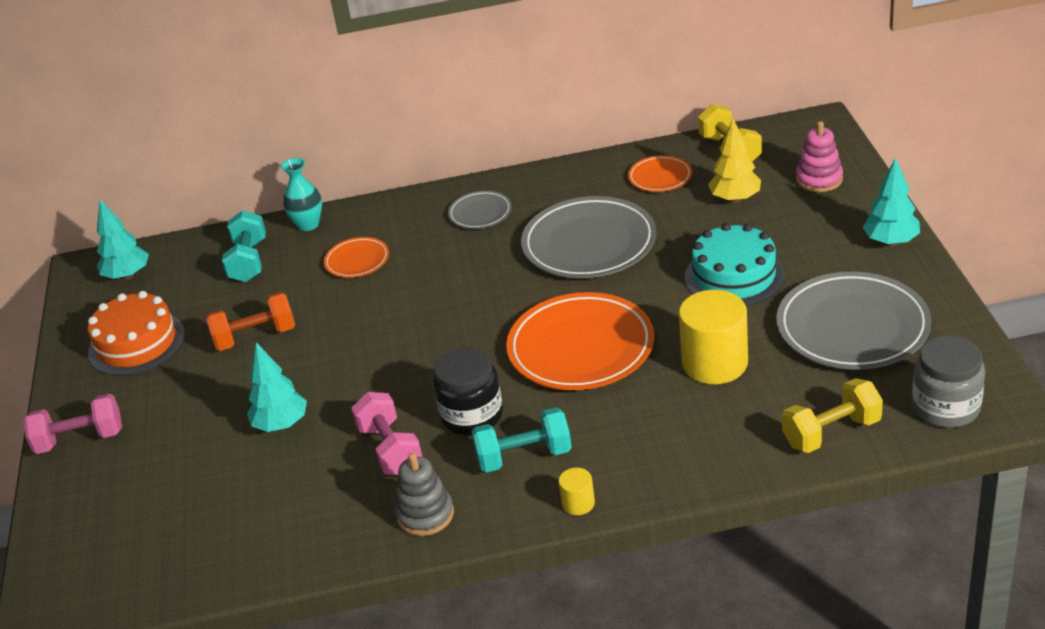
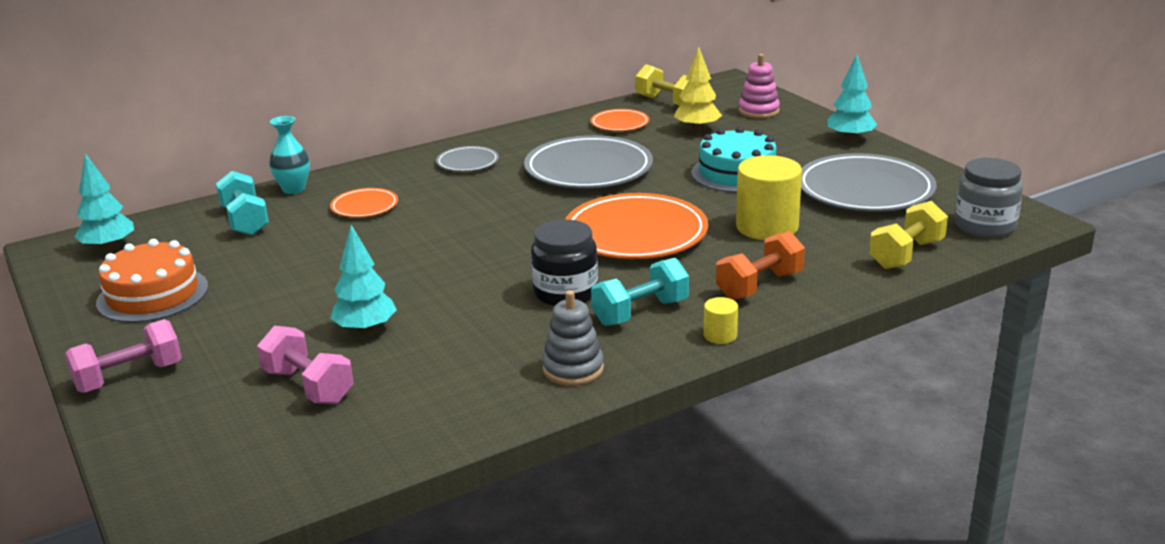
camera: 25 degrees left, 10 degrees down
(255, 337) = (290, 272): orange dumbbell -> orange dumbbell (759, 286)
(390, 449) = (499, 329): pink dumbbell -> pink dumbbell (308, 386)

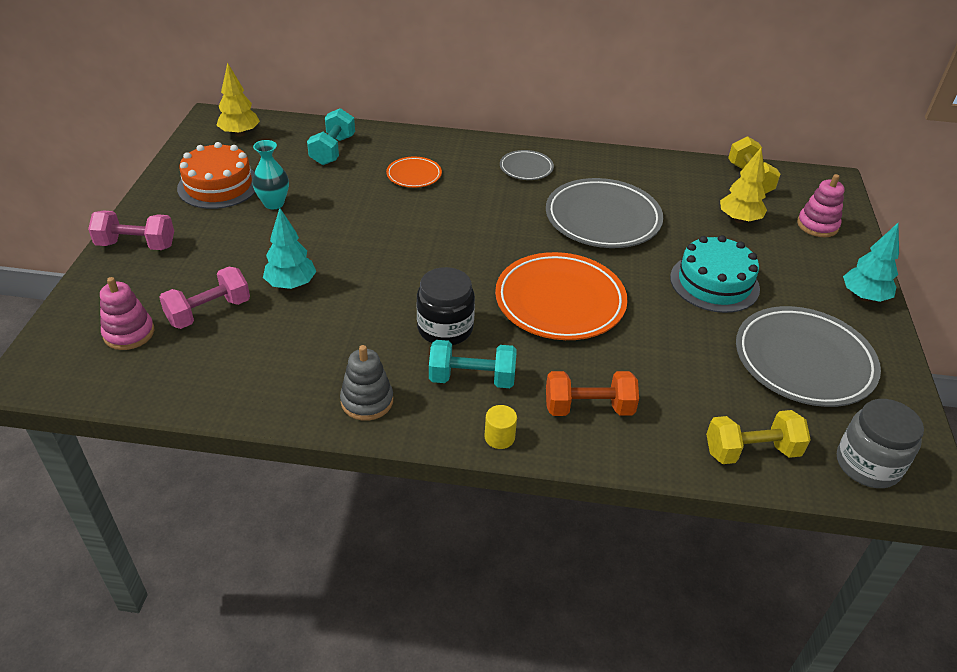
camera: 35 degrees right, 15 degrees up
(109, 248) = (240, 133): turquoise tree -> yellow tree
(241, 442) = (129, 333): none -> pink stacking toy
(294, 189) = (391, 137): turquoise vase -> turquoise vase (274, 203)
(308, 386) = (209, 312): pink dumbbell -> pink dumbbell turned 60 degrees clockwise
(619, 124) = (683, 183): orange plate -> none
(767, 227) = (669, 352): yellow cylinder -> none

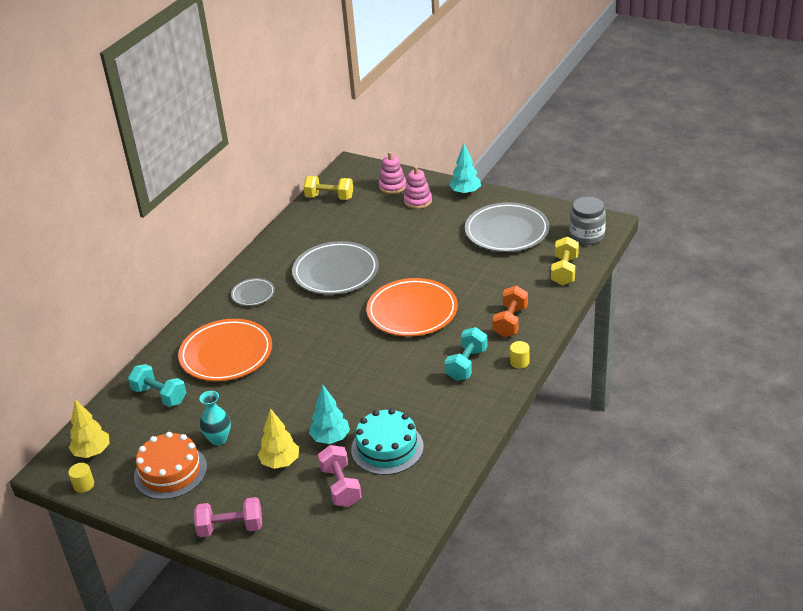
camera: 65 degrees left, 5 degrees down
(129, 333) = (344, 533): pink stacking toy -> pink stacking toy (418, 201)
(136, 245) = (230, 528): pink dumbbell -> pink dumbbell turned 60 degrees clockwise
(193, 141) = (84, 485): none -> yellow cylinder
(367, 401) = (467, 414): grey stacking toy -> none
(414, 175) = (226, 354): orange plate -> orange plate, size x2.01
(445, 328) = (414, 368): black jar -> none
(714, 283) = (426, 243): turquoise cake -> turquoise cake (387, 448)
(739, 220) = (370, 215): yellow tree -> yellow tree (280, 462)

